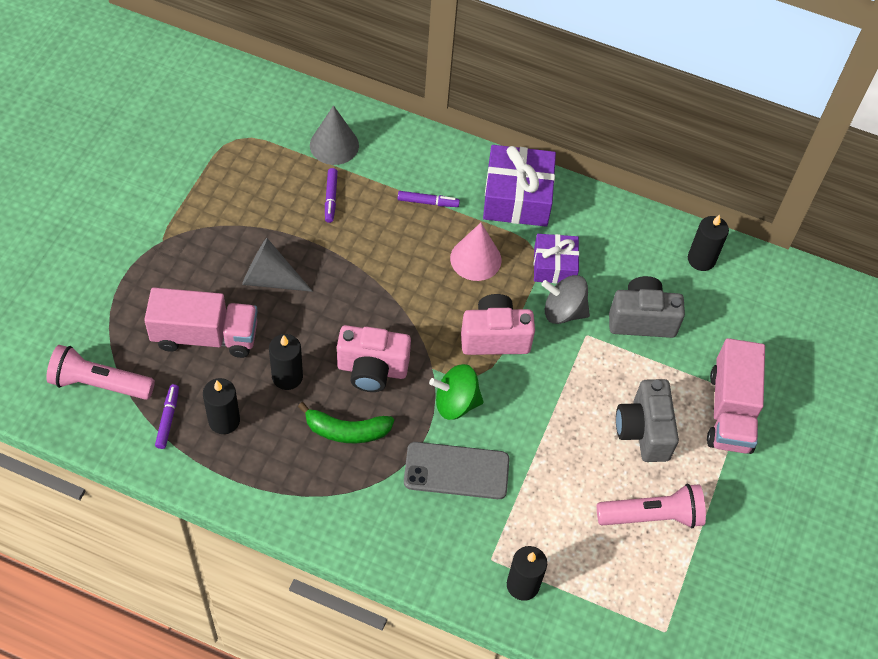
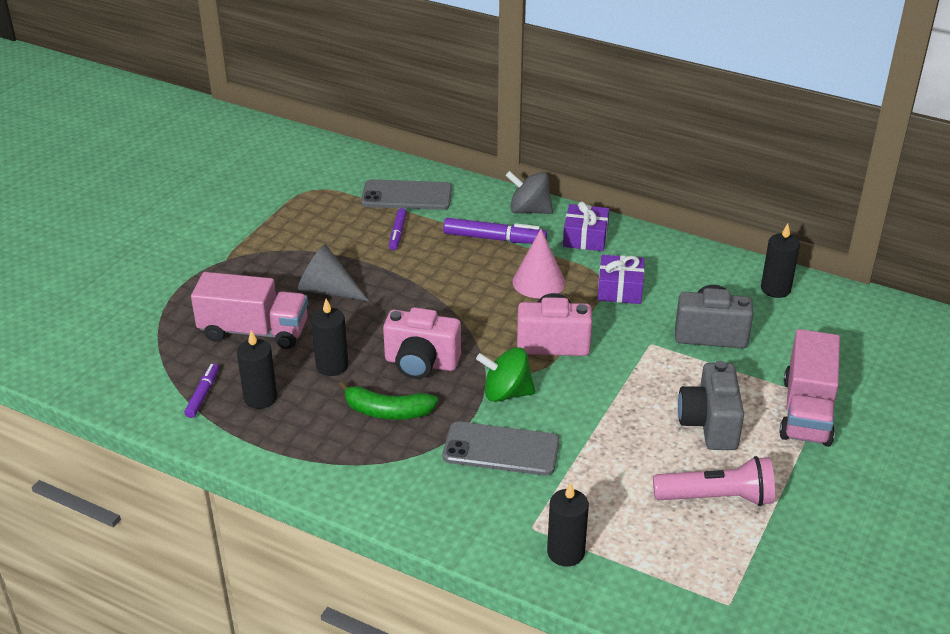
camera: 10 degrees right, 20 degrees down
(99, 383) = (139, 364): pink flashlight -> none
(334, 145) = (406, 196): grey cone -> grey phone
(428, 202) = (494, 239): purple marker -> purple marker, size x1.66
(517, 197) = (585, 237): purple gift -> purple gift, size x0.62
(563, 311) = (627, 324): grey spinning top -> grey spinning top (529, 210)

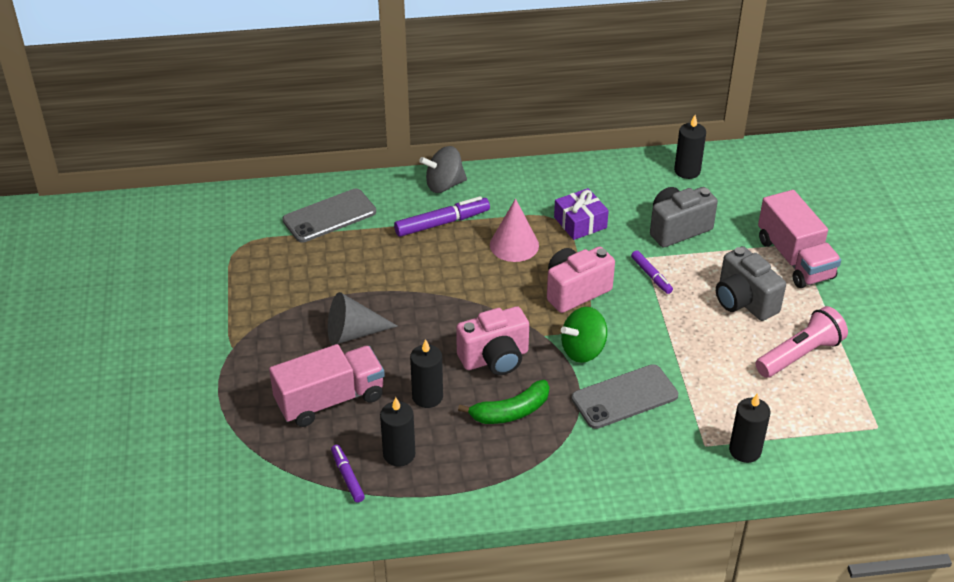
camera: 35 degrees left, 5 degrees up
(397, 233) = (358, 254): purple marker -> purple marker (651, 276)
(585, 237) = (511, 189): purple gift -> none

